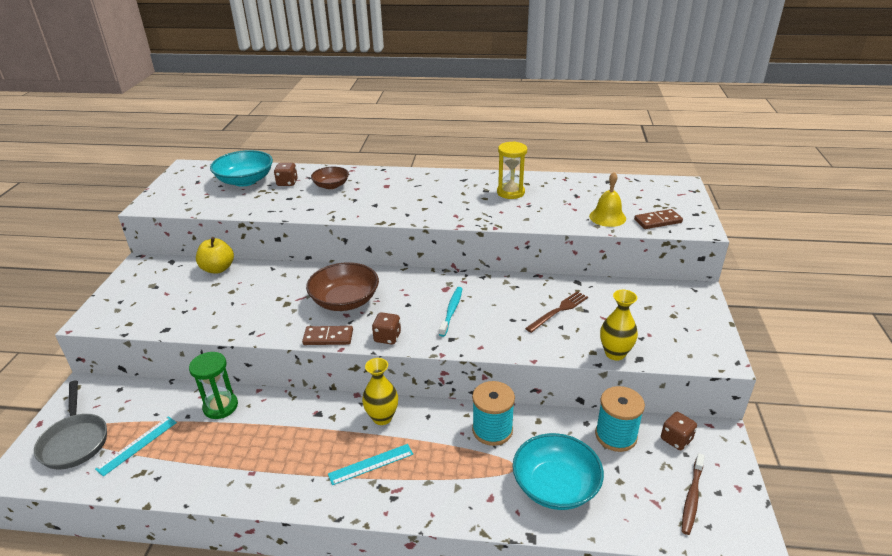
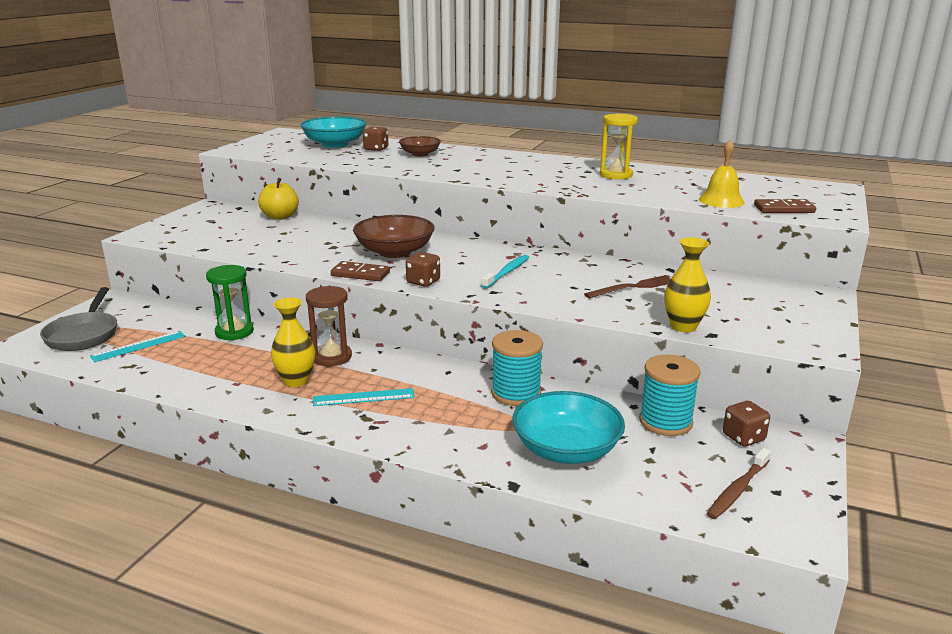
camera: 15 degrees right, 10 degrees down
(322, 420) = (331, 357): none -> brown hourglass
(382, 417) = (396, 365): yellow vase -> yellow vase (296, 381)

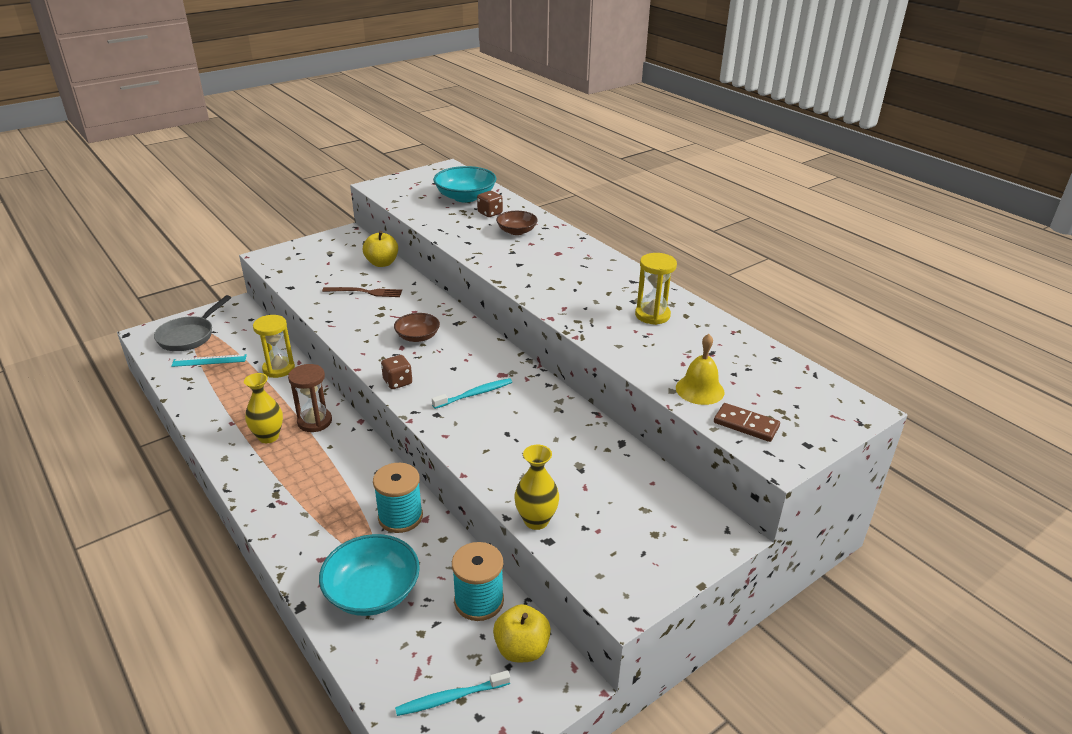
camera: 30 degrees right, 10 degrees up
(234, 332) = (279, 369): green hourglass -> yellow hourglass
(360, 274) = (363, 355): brown domino -> none
(364, 397) = (294, 473): turquoise ruler -> none
(395, 252) = (417, 337): brown bowl -> brown bowl, size x0.61
(633, 287) = (557, 453): brown fork -> brown fork (365, 292)
(738, 489) = (451, 698): brown toothbrush -> turquoise toothbrush
(743, 437) = (522, 649): brown dice -> yellow apple

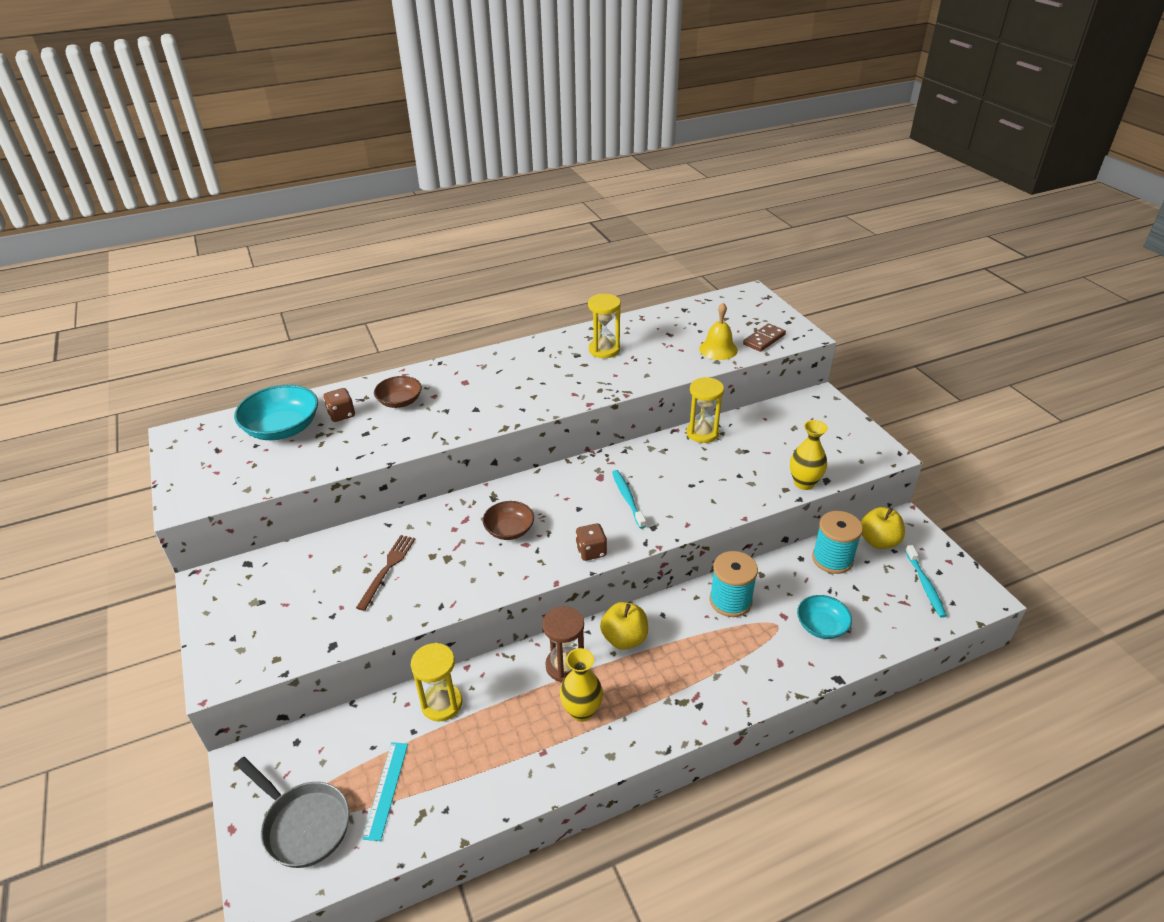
camera: 75 degrees left, 5 degrees up
(372, 592) = (821, 626): turquoise bowl -> turquoise bowl, size x0.61
(382, 263) = (320, 550): yellow apple -> yellow apple (624, 638)
(600, 434) = (702, 433): none -> yellow hourglass

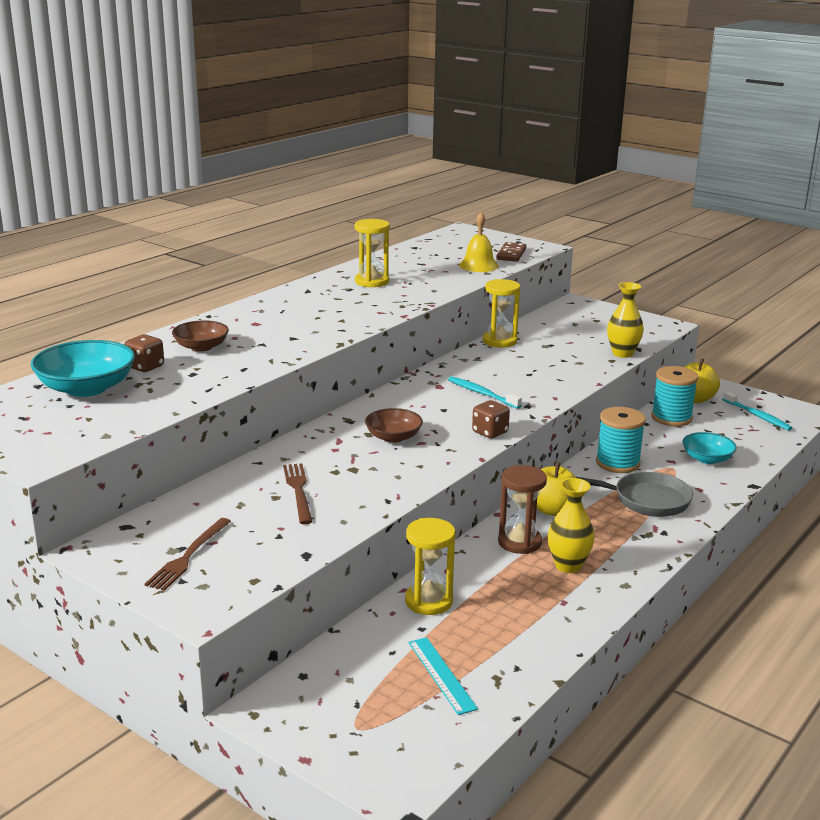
camera: 30 degrees left, 15 degrees down
(257, 613) = (188, 556): none -> brown fork
(303, 824) = (382, 727): grey pan -> grey pan (645, 500)

